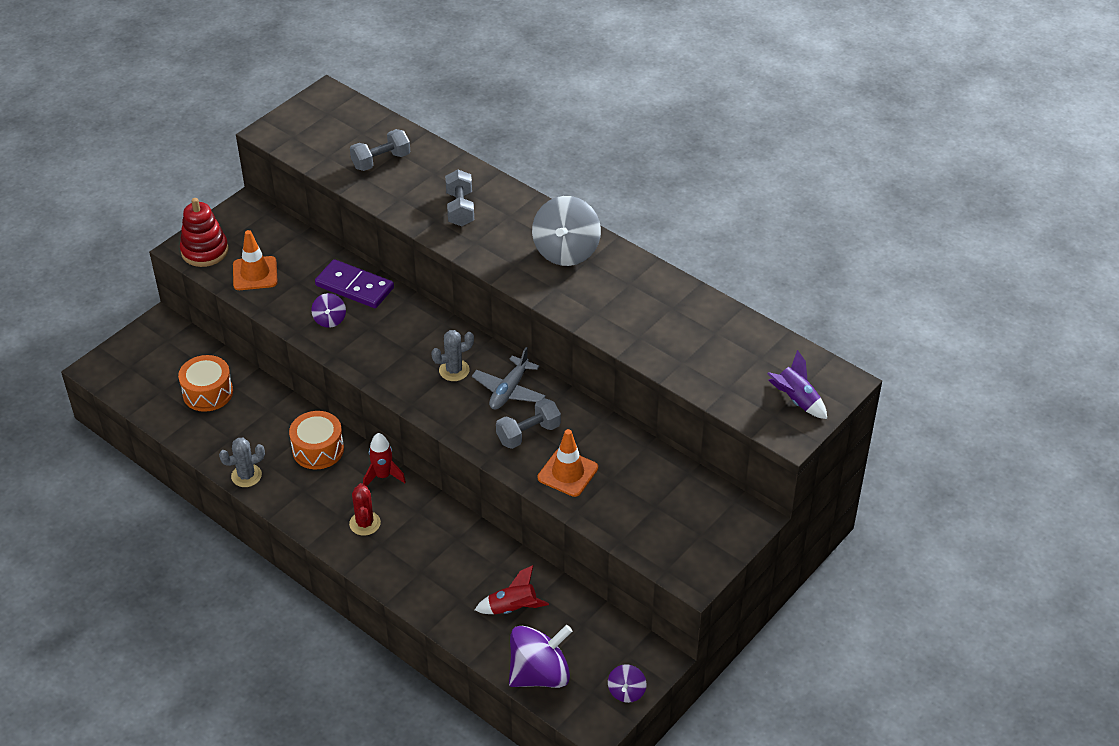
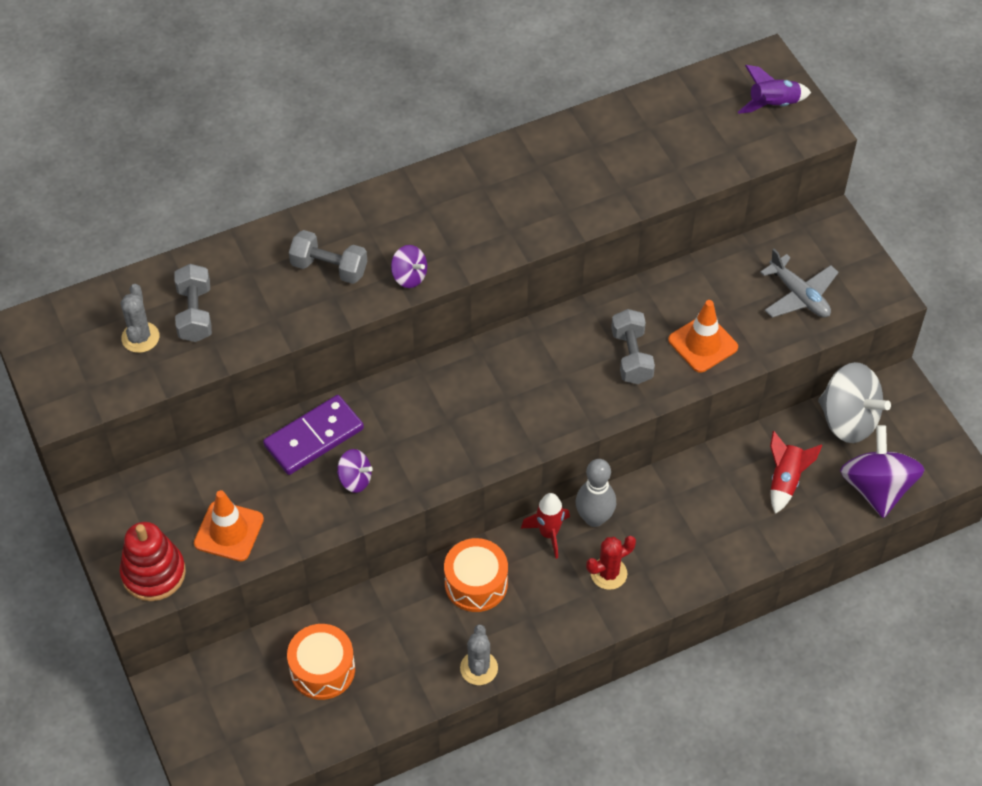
camera: 65 degrees left, 10 degrees up
(365, 523) = (608, 573): red cactus -> red cactus turned 45 degrees counterclockwise
(411, 498) = (594, 518): none -> grey bowling pin
(454, 370) = (503, 389): grey cactus -> grey cactus (140, 337)
(509, 390) = (560, 350): grey plane -> grey plane (799, 295)
(566, 251) = (457, 200): grey spinning top -> grey spinning top (848, 420)
(626, 692) = (926, 425): purple spinning top -> purple spinning top (409, 276)

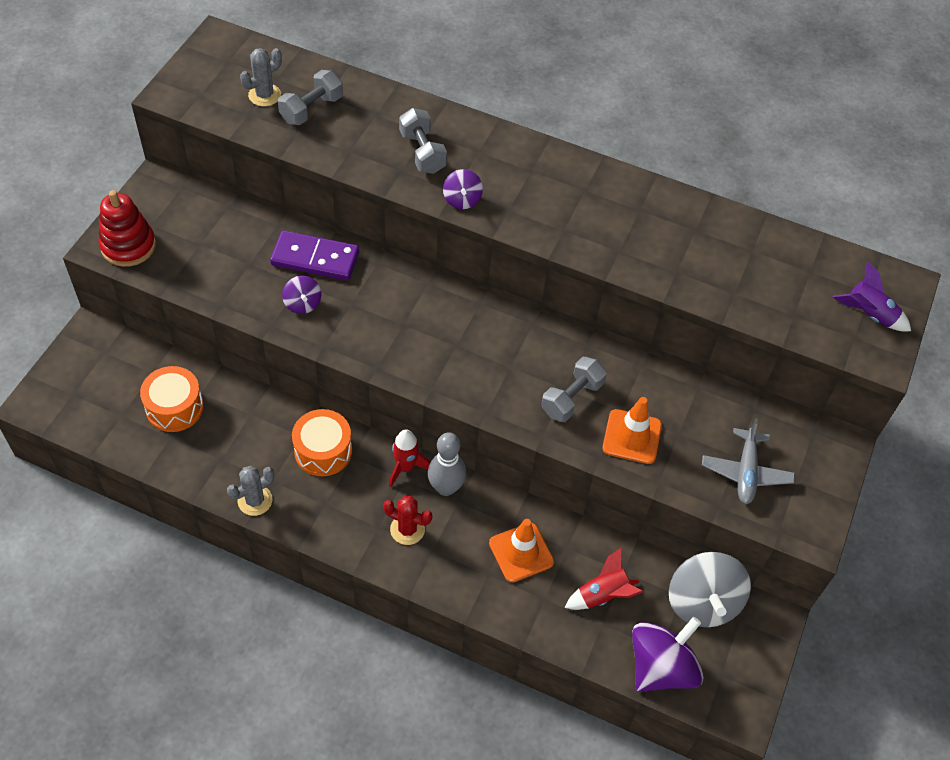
camera: 45 degrees right, 0 degrees up
(229, 531) = (196, 263): orange traffic cone -> orange traffic cone (521, 552)

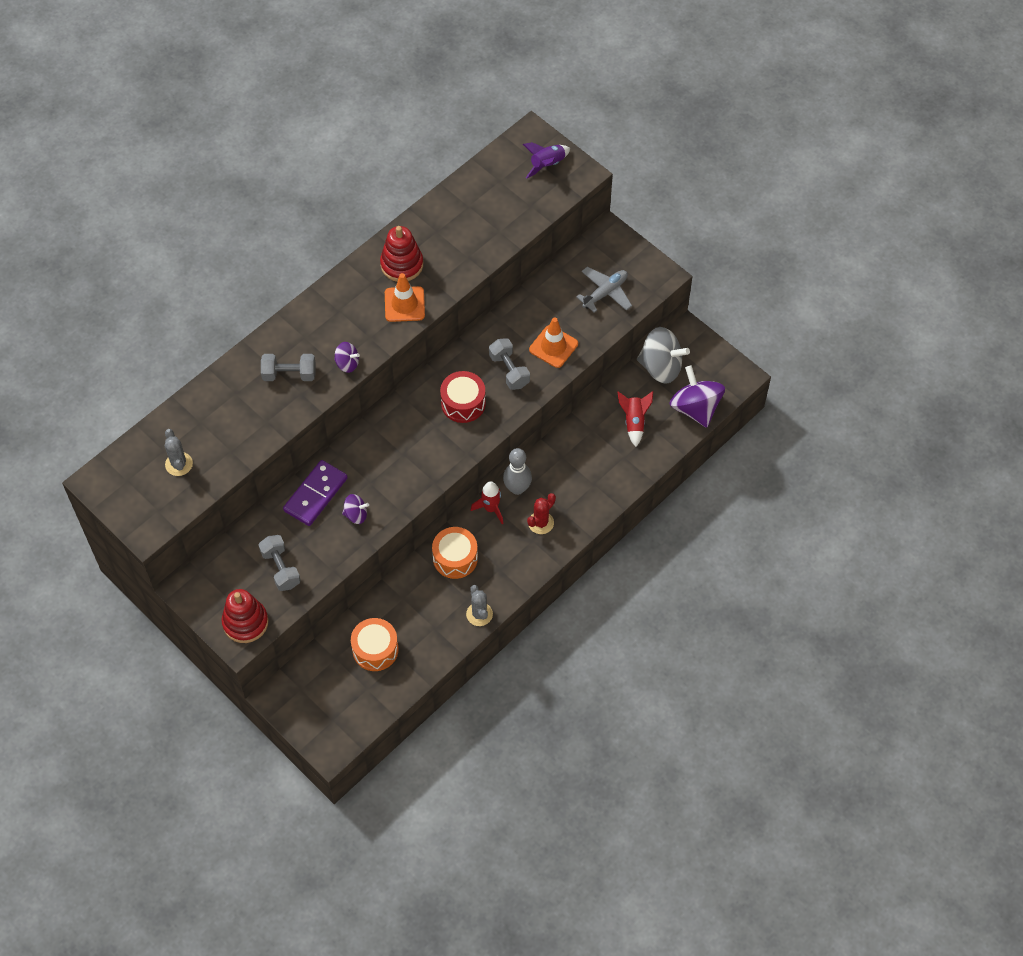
camera: 65 degrees left, 5 degrees up
(311, 109) = (210, 435): grey dumbbell -> grey dumbbell (281, 568)
(501, 364) = (463, 403): none -> red drum
(521, 552) = (585, 459): orange traffic cone -> orange traffic cone (404, 304)
(628, 210) = (402, 264): none -> red stacking toy
(746, 472) = (605, 293): grey plane -> grey plane turned 75 degrees counterclockwise

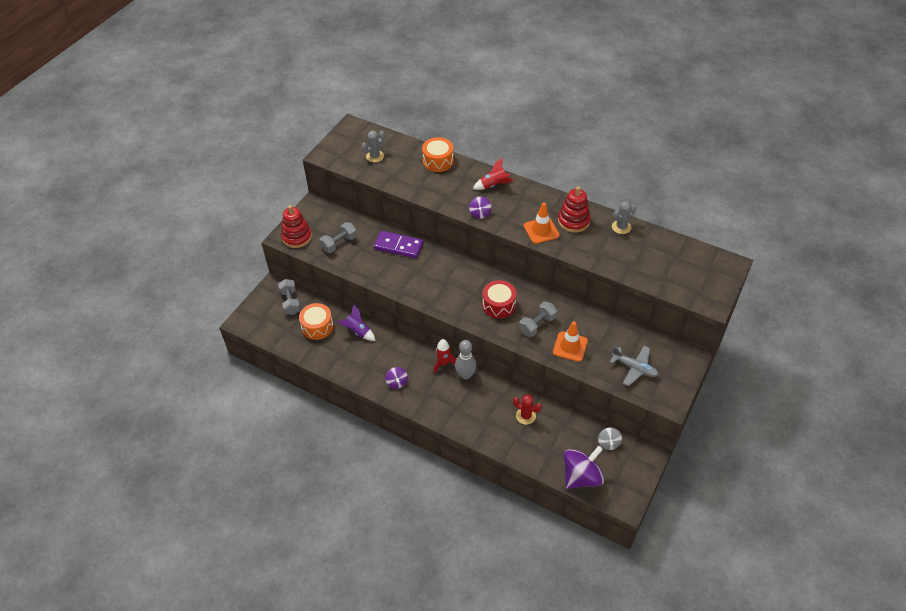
camera: 75 degrees right, 10 degrees down
(289, 374) = (460, 188): grey dumbbell -> grey dumbbell (290, 302)
(356, 514) = (390, 270): purple spinning top -> purple spinning top (397, 382)
(455, 558) = (398, 352): orange drum -> orange drum (438, 161)
(479, 614) = (358, 377): grey cactus -> grey cactus (621, 227)
(541, 523) = (442, 396): red cactus -> red cactus (526, 416)
(547, 165) = (708, 280): purple rocket -> purple rocket (358, 331)
(634, 422) = (551, 436): red rocket -> red rocket (493, 185)
(660, 367) = (608, 443): grey spinning top -> grey spinning top, size x0.51

